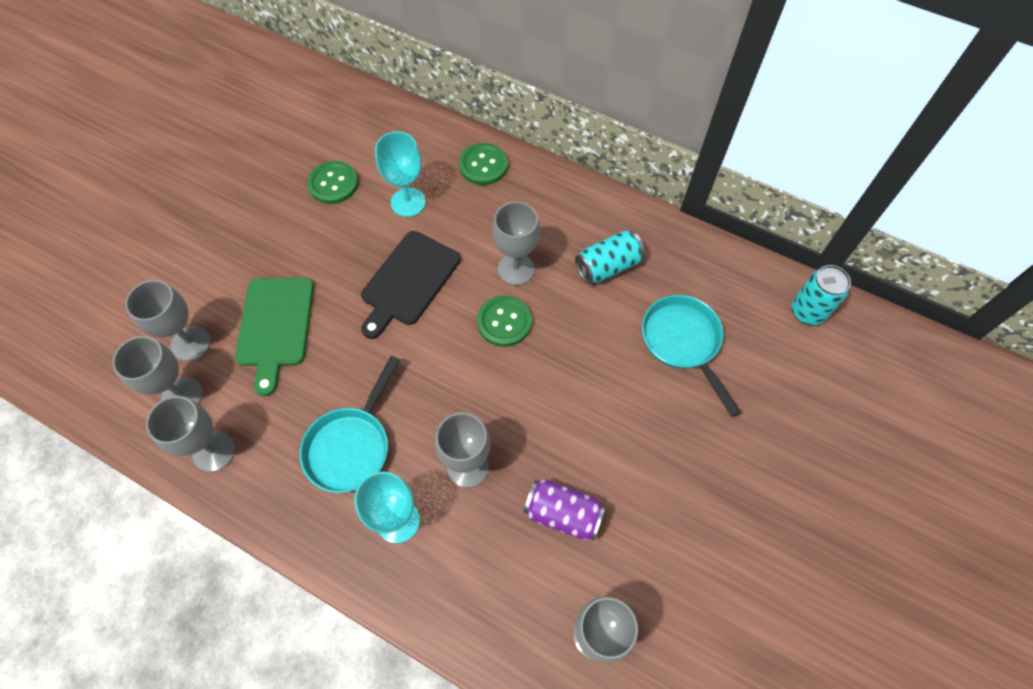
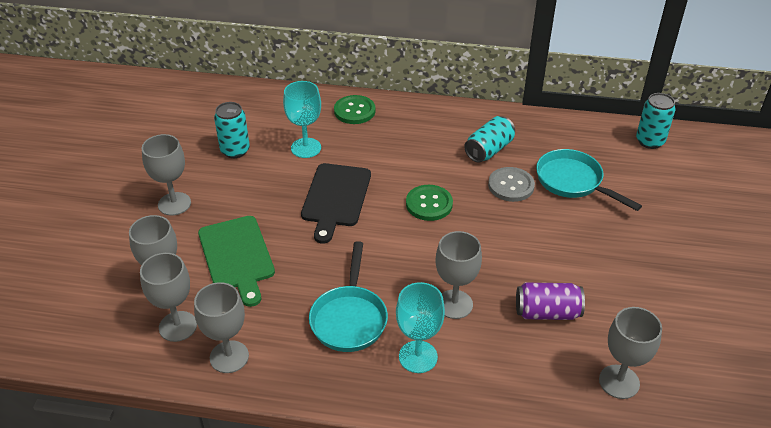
camera: 20 degrees left, 20 degrees down
(333, 184) = (235, 150): green button -> turquoise can
(516, 269) = (418, 169): grey goblet -> grey goblet (174, 204)
(608, 325) = (511, 186): none -> grey button

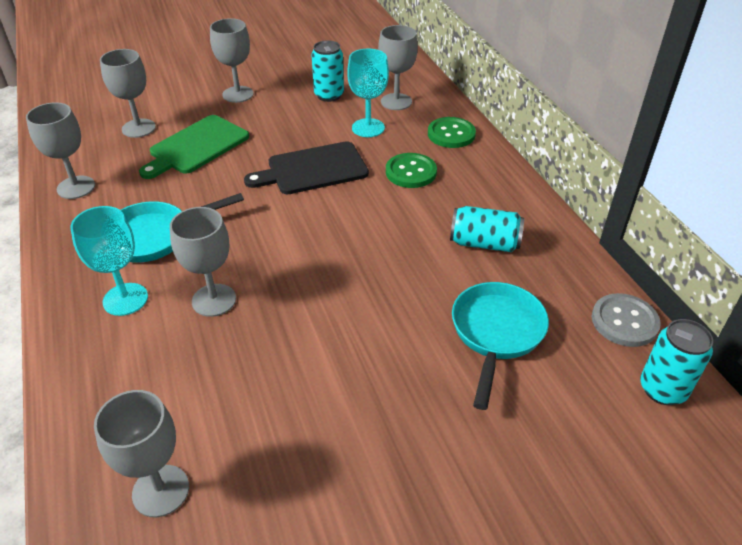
camera: 60 degrees right, 0 degrees up
(178, 326) = (98, 150): grey goblet -> grey goblet (396, 102)
(429, 204) = (354, 230): green button -> green button (411, 172)
(511, 186) = (438, 281): grey button -> grey button (624, 321)
(547, 312) = (244, 381): purple can -> none

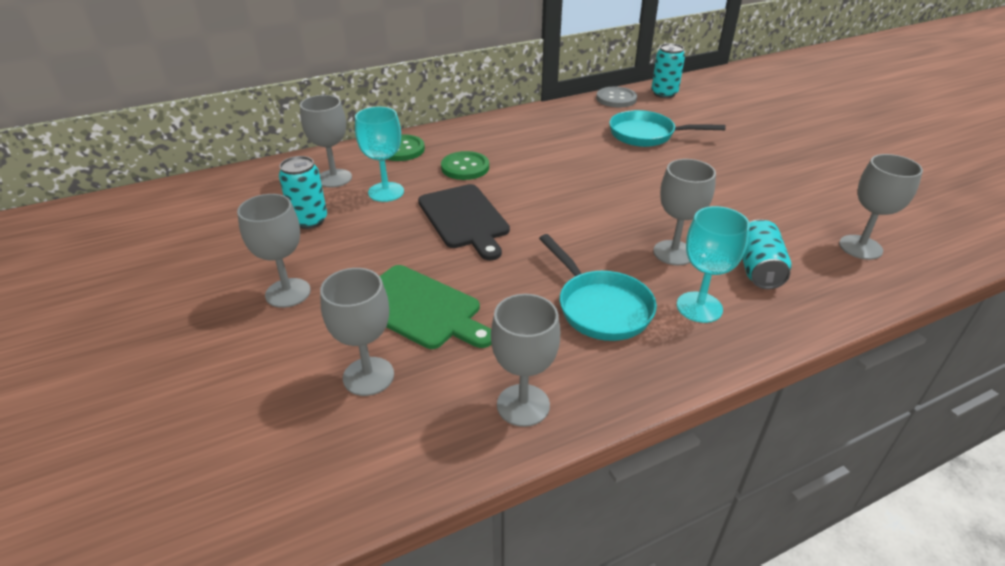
camera: 95 degrees left, 5 degrees down
(484, 243) = (556, 137): turquoise can -> turquoise can (758, 269)

